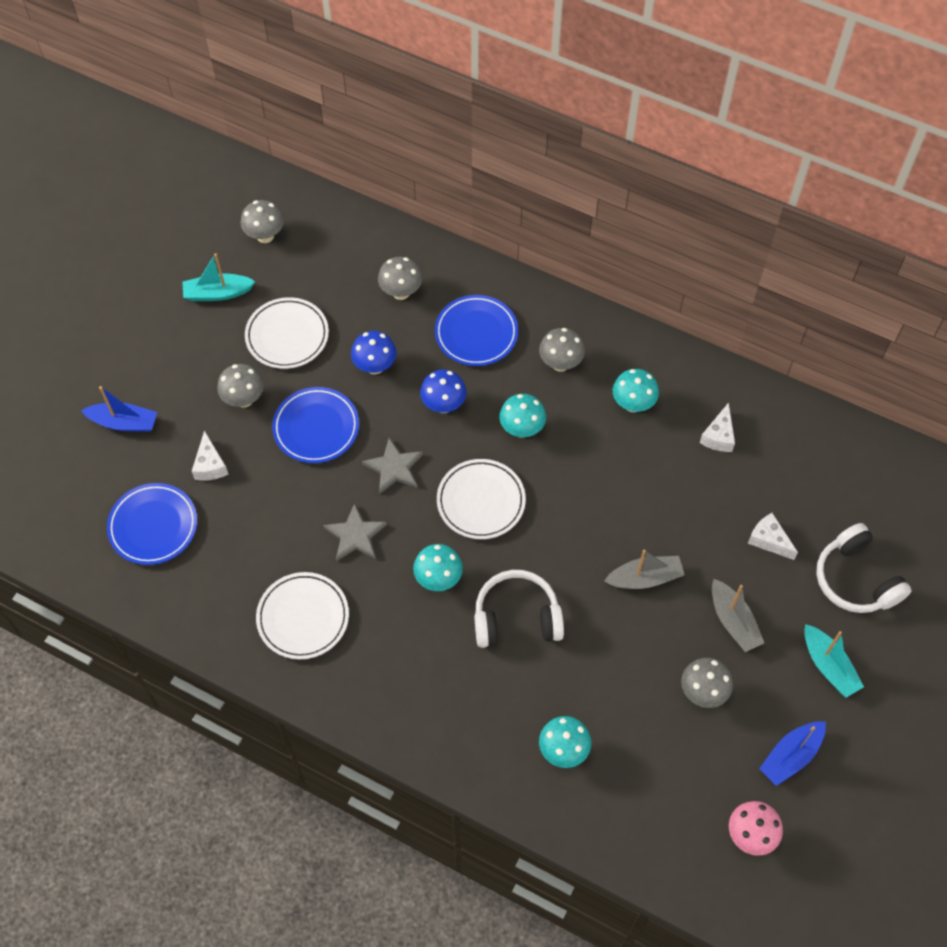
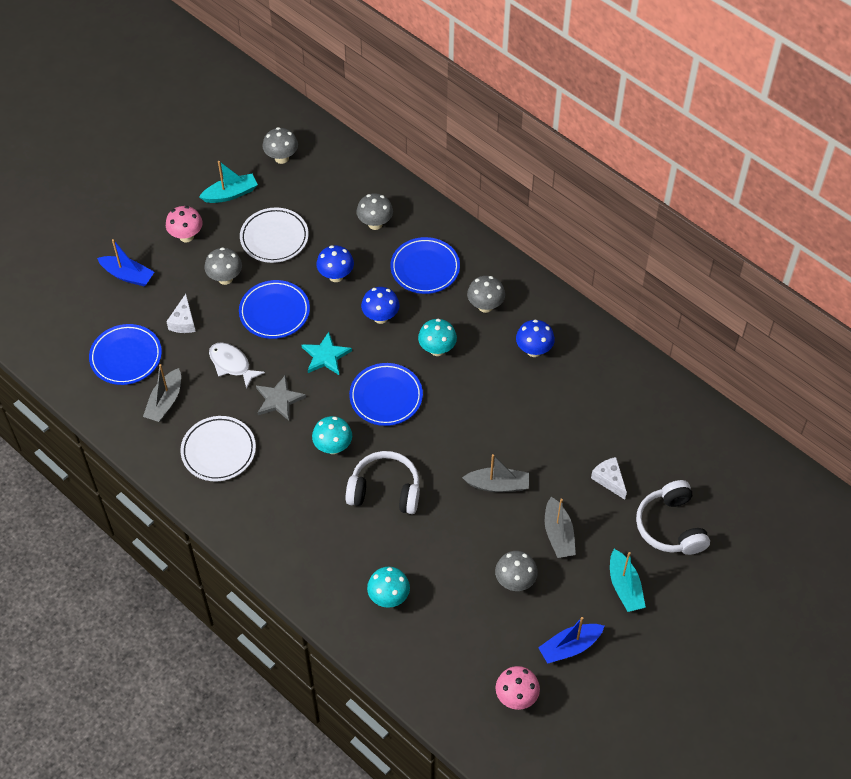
camera: 15 degrees right, 5 degrees down
(180, 357) = (186, 236): none -> pink mushroom
(218, 293) = (230, 194): turquoise boat -> turquoise boat turned 150 degrees clockwise
(219, 571) = (165, 402): none -> grey boat
(285, 505) = (232, 364): none -> white fish
(394, 468) = (325, 356): grey star -> turquoise star
(481, 501) = (386, 397): white plate -> blue plate
(633, 404) = (534, 350): turquoise mushroom -> blue mushroom
(718, 436) = (595, 390): white cheese -> none

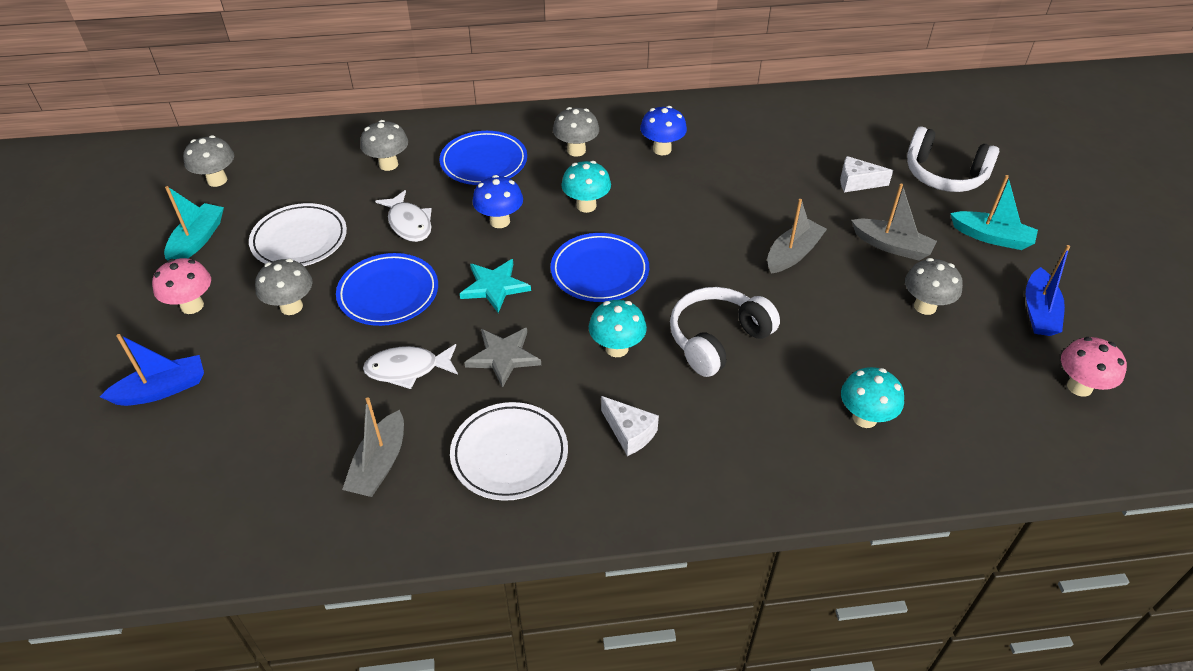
camera: 50 degrees left, 10 degrees down
(126, 357) = (267, 464): blue plate -> none
(165, 402) = (379, 464): grey boat -> grey boat turned 45 degrees clockwise
(183, 322) = (295, 377): white cheese -> white cheese (629, 433)
(336, 276) = (409, 223): blue mushroom -> white fish

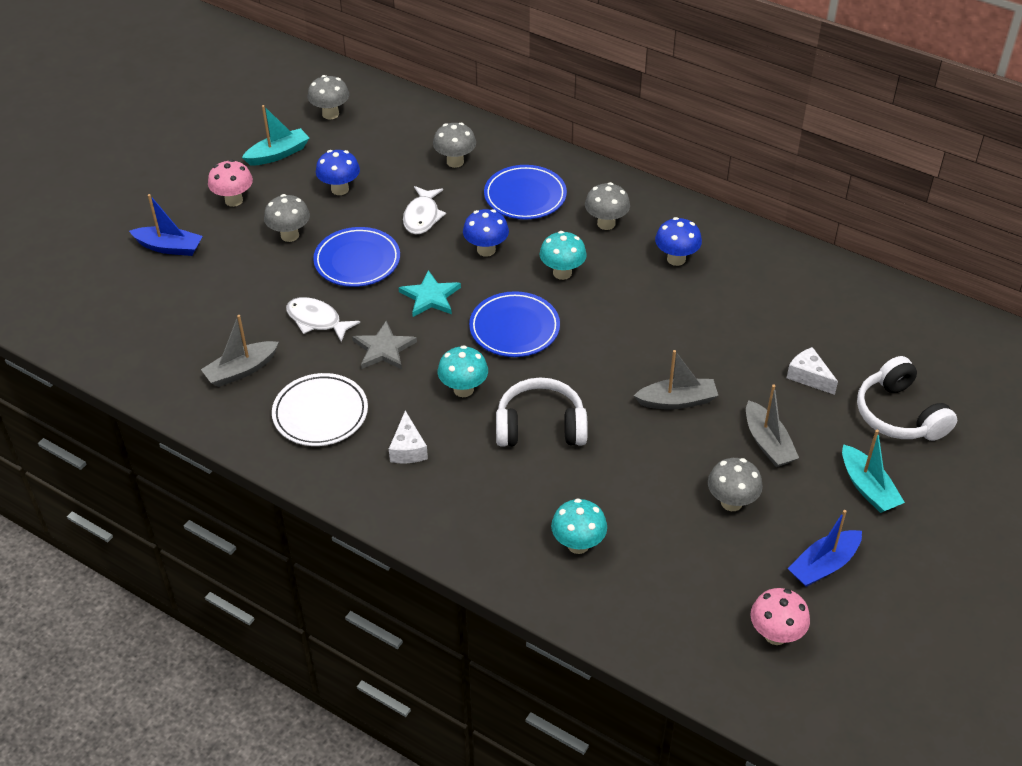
camera: 40 degrees right, 0 degrees up
(299, 240) = (340, 189): white plate -> blue mushroom

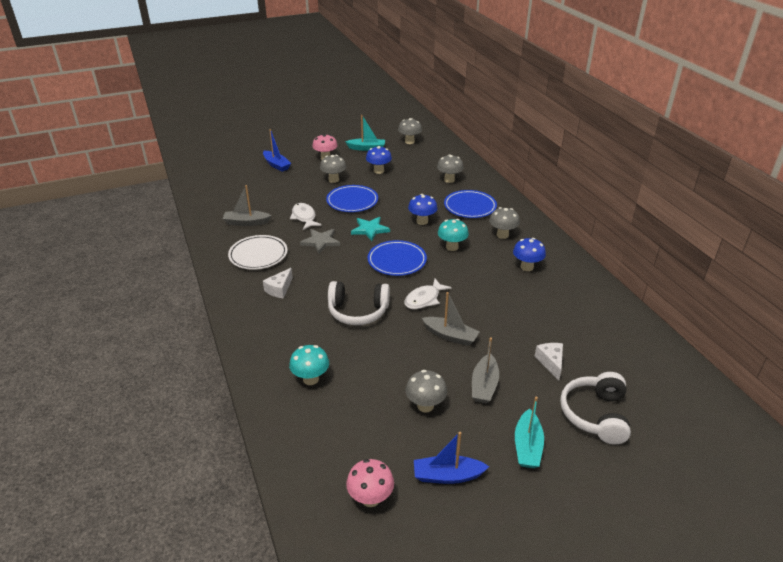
camera: 35 degrees right, 10 degrees down
(422, 216) = (405, 196): white fish -> white fish (424, 299)
(463, 389) = (338, 276): turquoise mushroom -> none
(540, 426) = (358, 311): white headphones -> white headphones turned 150 degrees clockwise

